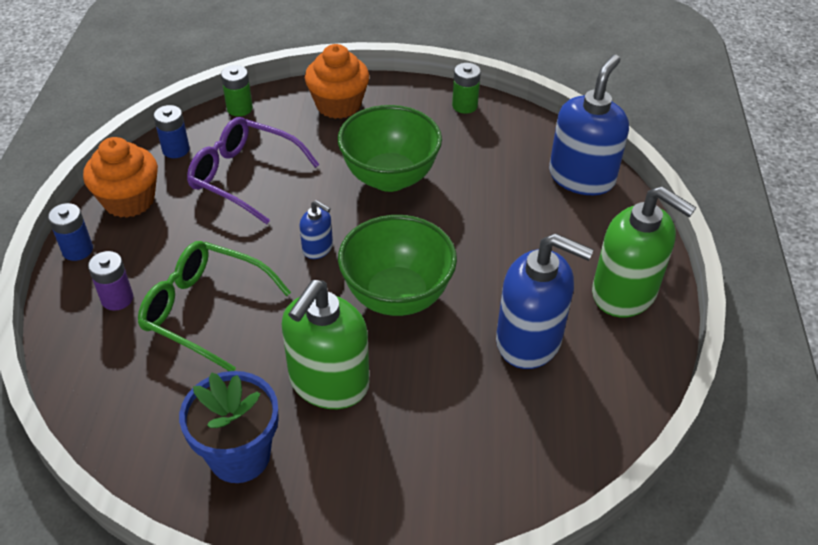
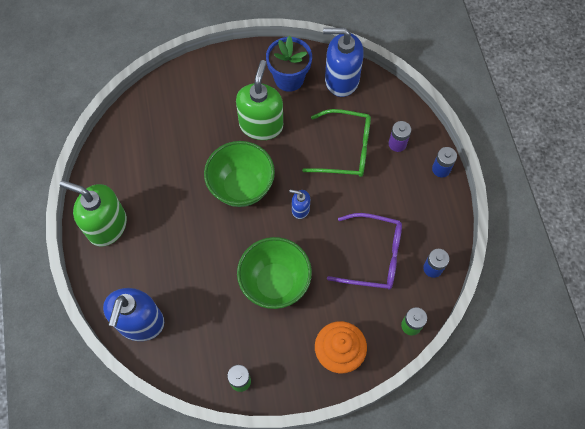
camera: 165 degrees right, 20 degrees up
(129, 200) = (435, 214): orange cupcake -> none
(529, 340) = (160, 178): blue soap dispenser -> blue soap dispenser (341, 79)

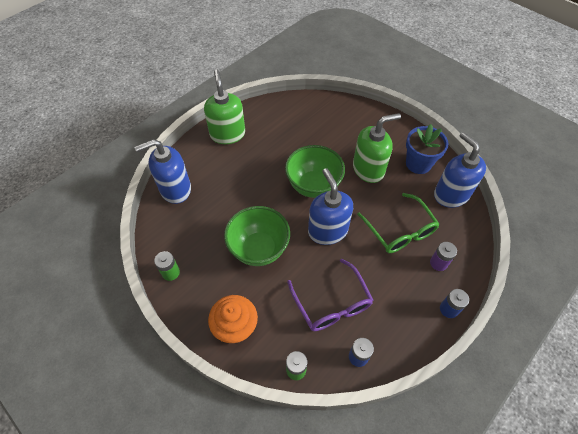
camera: 55 degrees right, 10 degrees down
(300, 209) = (327, 230): blue soap dispenser -> blue soap dispenser, size x2.10

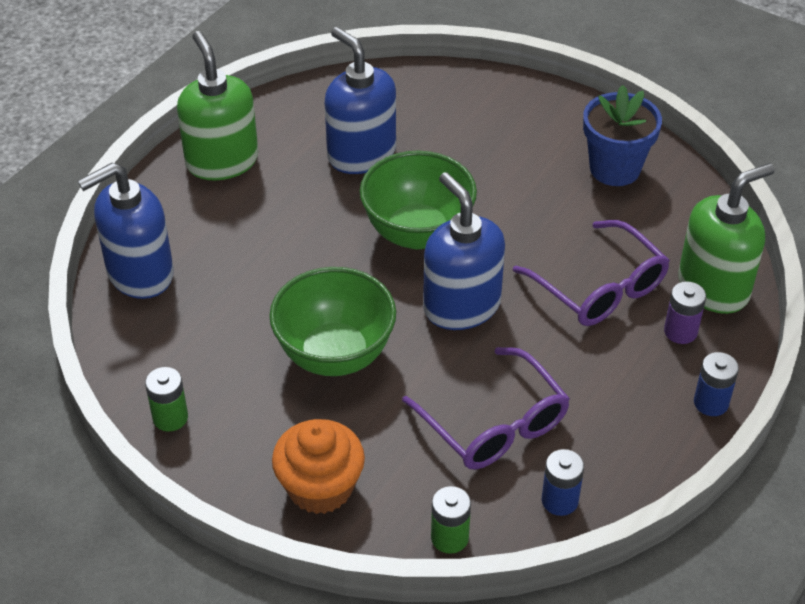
camera: 10 degrees left, 10 degrees down
(368, 169) = (520, 190): green soap dispenser -> green soap dispenser (713, 287)
(400, 230) = (599, 288): green glasses -> purple glasses
(451, 194) = (685, 214): blue soap dispenser -> blue soap dispenser (361, 154)

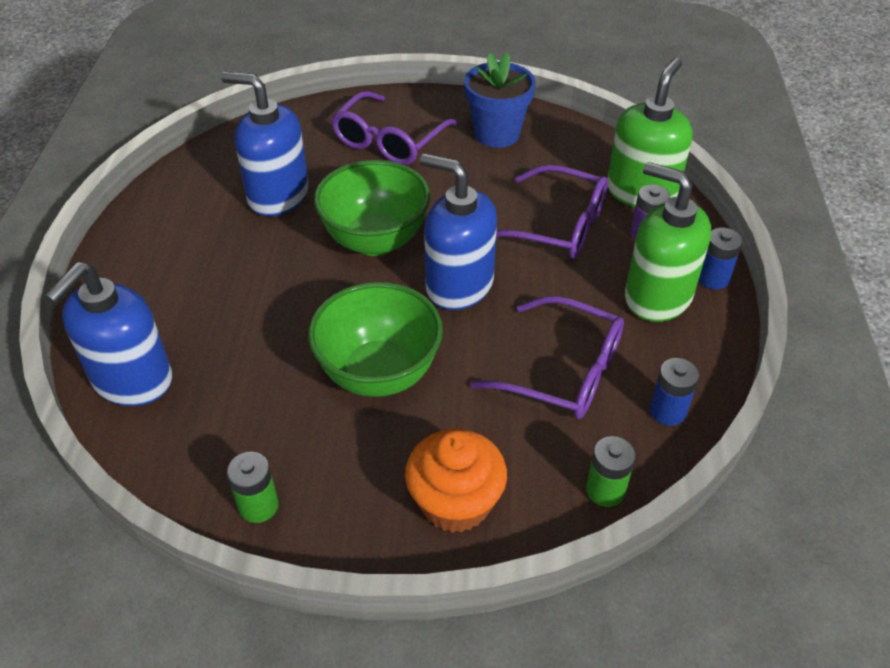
camera: 30 degrees left, 0 degrees up
(222, 161) = (149, 248): green soap dispenser -> green soap dispenser (657, 297)
(503, 136) = (389, 141): none -> purple glasses

